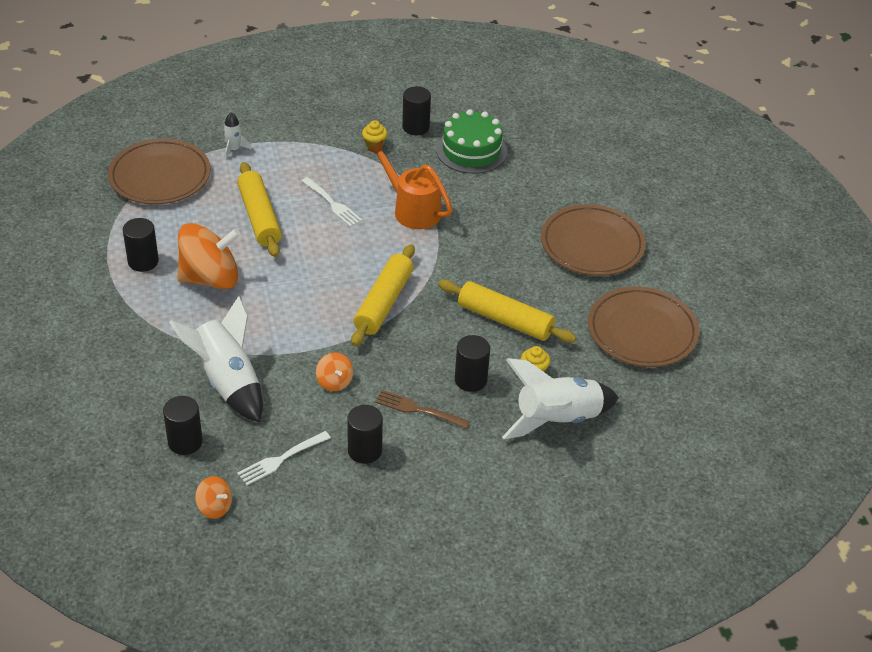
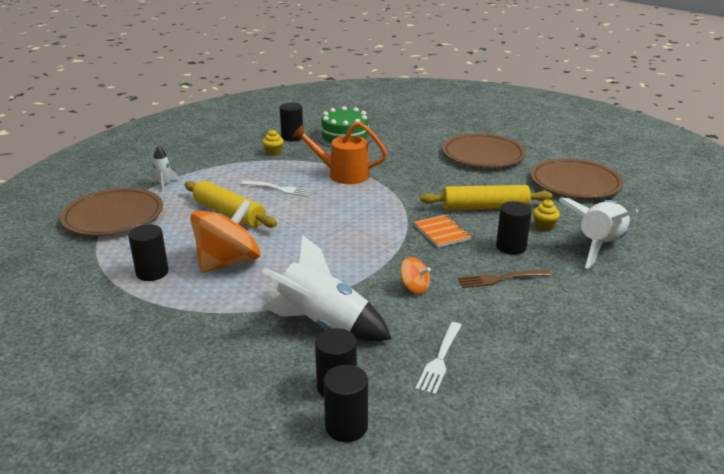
camera: 30 degrees left, 15 degrees down
(214, 507) = (428, 428): orange spinning top -> none
(364, 451) = (498, 322): black cylinder -> black cylinder (346, 426)
(384, 303) = (389, 228): yellow rolling pin -> none
(426, 332) = (442, 232): none -> orange notebook

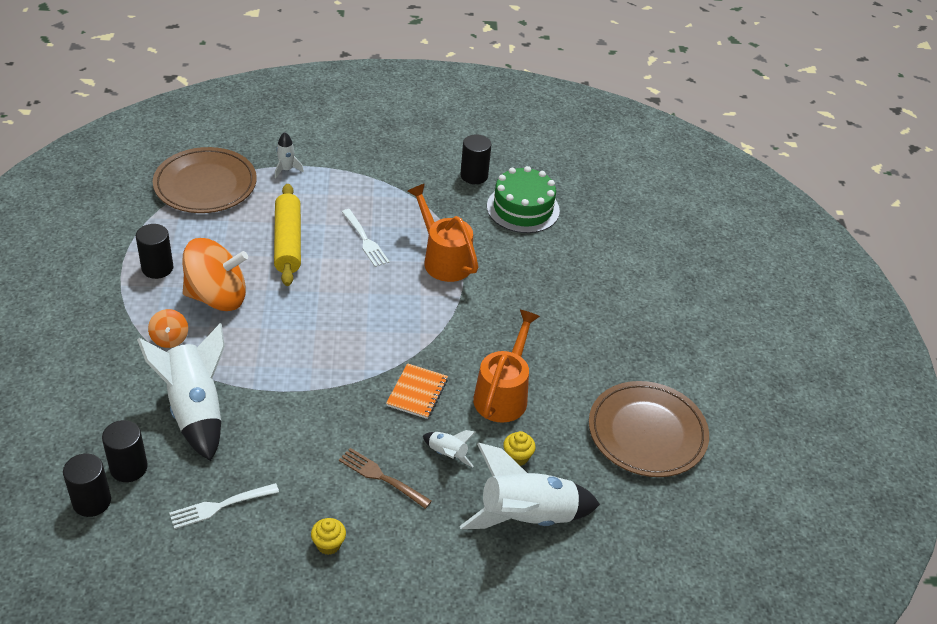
camera: 40 degrees right, 15 degrees up
(273, 152) = (427, 187): yellow cupcake -> yellow cupcake (328, 544)
(414, 288) = (304, 430): orange spinning top -> orange spinning top (170, 338)
(483, 155) = (619, 328): brown plate -> none
(485, 207) = (503, 394): yellow rolling pin -> orange watering can
(511, 247) = (447, 454): black cylinder -> white rocket

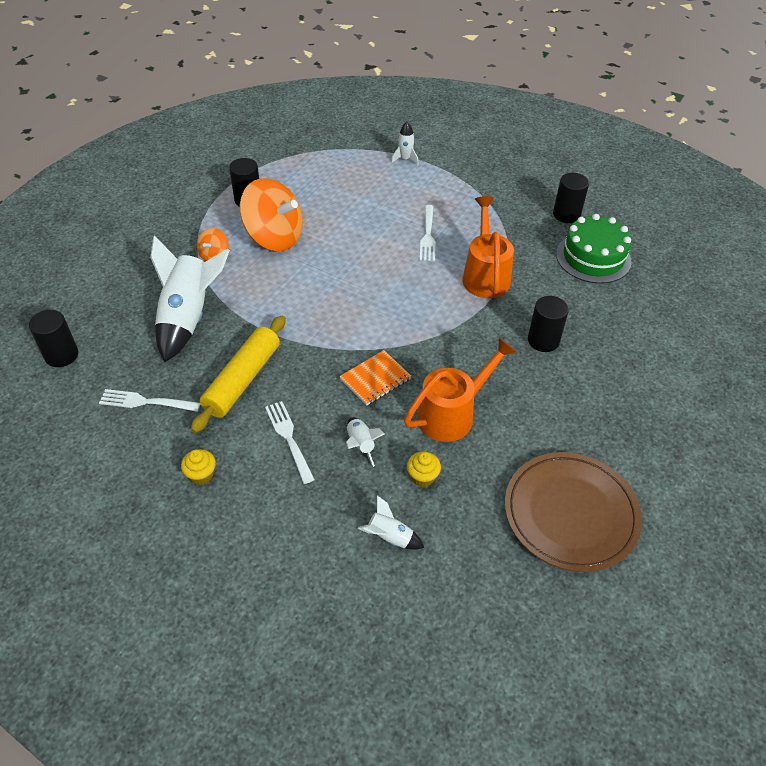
camera: 35 degrees right, 5 degrees up
(129, 468) = (107, 341): black cylinder -> black cylinder (543, 340)
(205, 185) = (333, 151): brown plate -> none
(288, 242) = (363, 215): yellow rolling pin -> yellow rolling pin (242, 380)
(382, 477) = (289, 439): brown fork -> white fork
(527, 517) = (390, 537): white rocket -> white rocket, size x0.45

